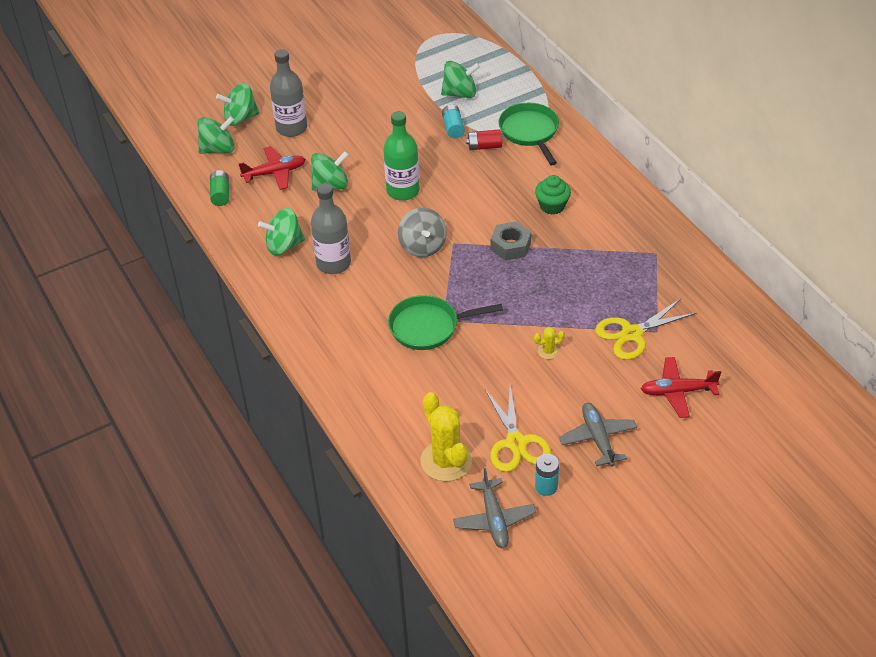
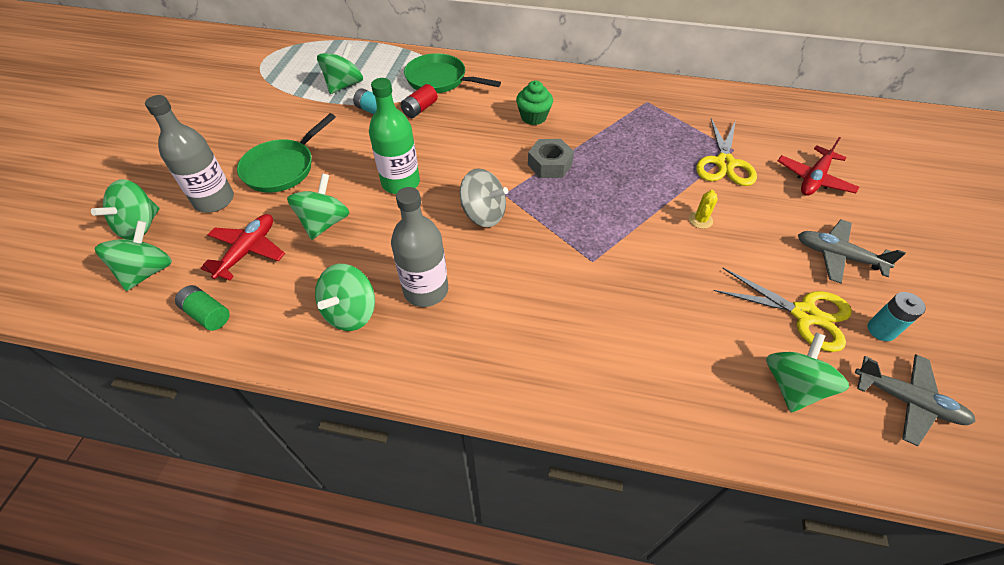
camera: 50 degrees left, 5 degrees up
(428, 327) = (590, 277): green pan -> green pan (283, 168)
(446, 461) = (792, 386): yellow cactus -> green spinning top

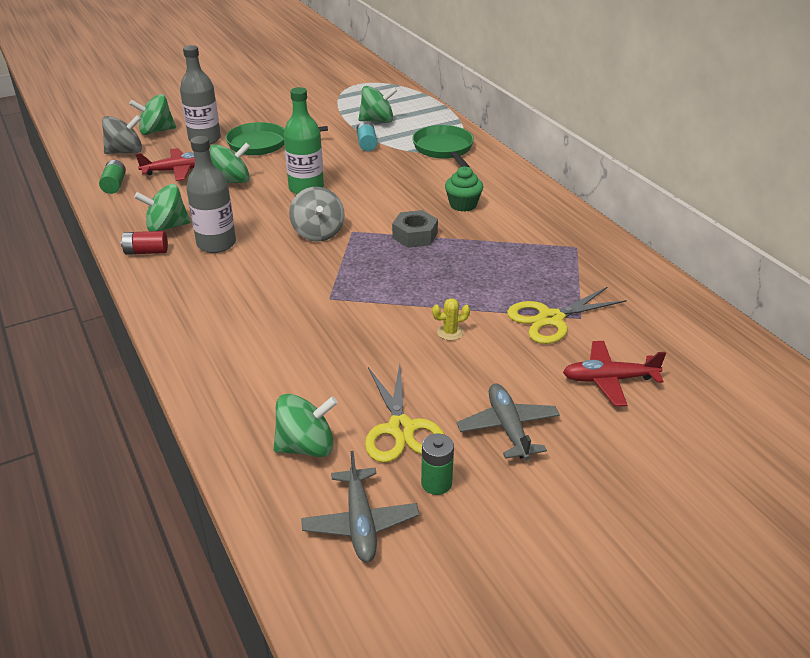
camera: 50 degrees right, 15 degrees down
(148, 271) = (125, 152): green spinning top -> grey spinning top
(420, 109) = (396, 158): red battery -> red battery (146, 252)
(881, 330) = (436, 483): turquoise battery -> green battery

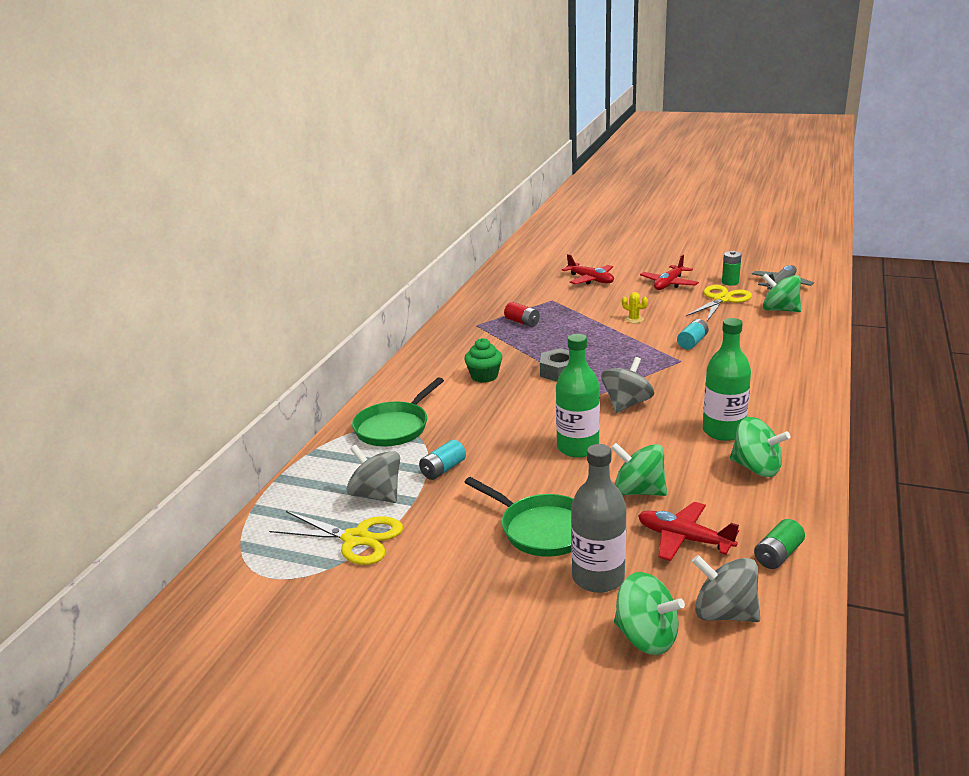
camera: 130 degrees left, 10 degrees down
(146, 252) = (795, 451): red battery -> red battery (522, 322)
(216, 244) = (723, 431): grey bottle -> green bottle
(347, 328) = (692, 342): none -> turquoise battery
(377, 121) = (376, 495): green spinning top -> grey spinning top
(508, 428) = (669, 284): grey plane -> red plane
(550, 319) = (568, 305): yellow scissors -> yellow scissors (356, 539)

